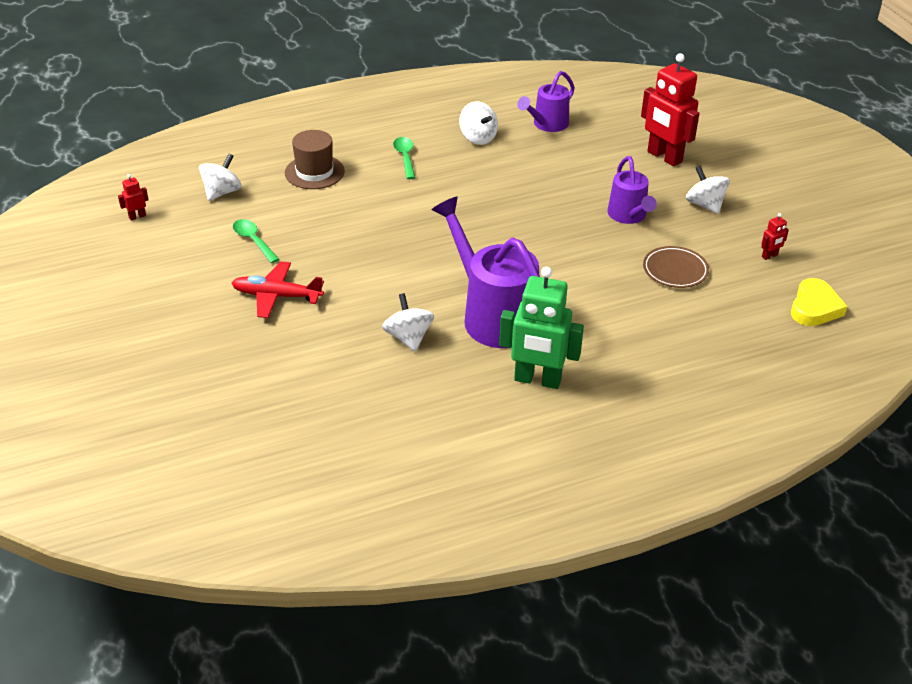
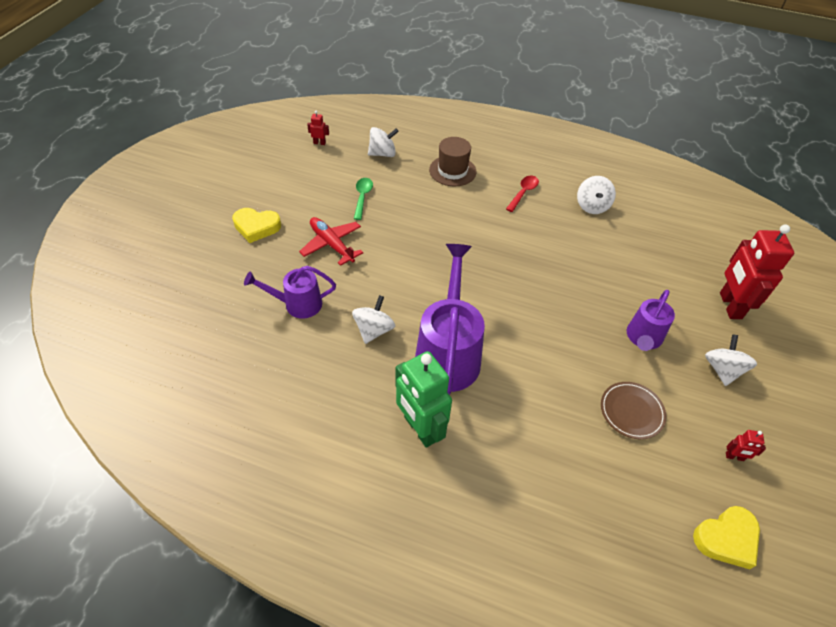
camera: 40 degrees right, 10 degrees up
(175, 325) = (256, 227): none -> yellow heart
(405, 157) = (523, 193): green spoon -> red spoon
(547, 125) = (657, 224): purple watering can -> purple watering can (297, 304)

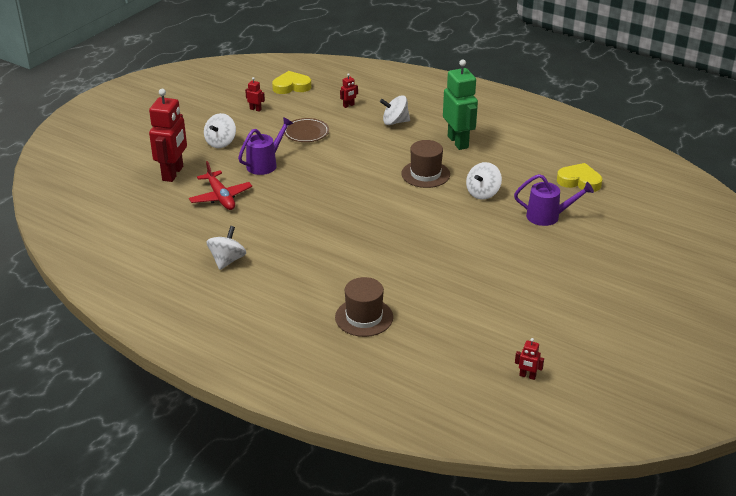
camera: 165 degrees left, 15 degrees down
(256, 227) = (595, 283): yellow heart -> yellow heart (579, 181)
(331, 244) = (515, 258): red plane -> red plane (220, 197)
(362, 197) = (478, 299): green spoon -> none
(382, 153) = (445, 350): white spinning top -> white spinning top (395, 122)
(448, 352) = (425, 174): purple watering can -> brown hat
(523, 193) = (294, 282): red spoon -> none
(608, 496) = (348, 105): none -> red robot

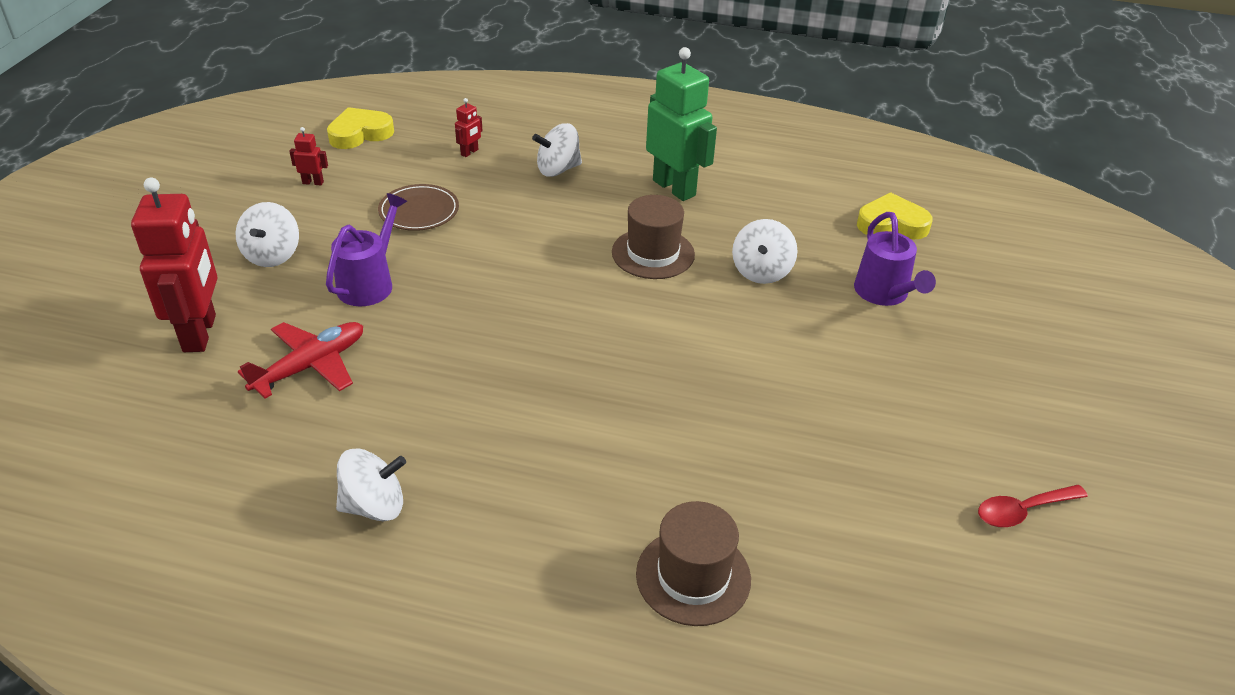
camera: 20 degrees left, 5 degrees up
(220, 197) = (311, 366): red plane -> red plane turned 90 degrees counterclockwise
(227, 260) = (374, 506): white spinning top -> white spinning top turned 75 degrees clockwise
(527, 376) = (1049, 636): red robot -> none
(548, 216) = (885, 294): purple watering can -> purple watering can turned 90 degrees clockwise
(553, 326) = (1022, 511): none -> red spoon

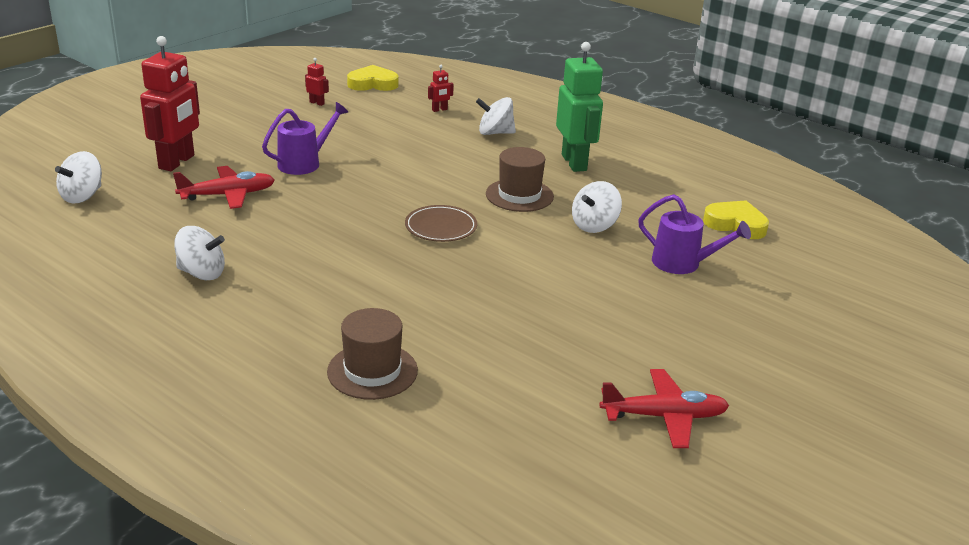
camera: 25 degrees right, 10 degrees down
(272, 255) = (256, 134): white spinning top -> white spinning top (82, 196)
(419, 211) = (373, 134): brown plate -> brown plate (441, 227)
(885, 294) = (683, 264): purple watering can -> purple watering can turned 75 degrees counterclockwise
(1022, 511) = (664, 416): red spoon -> red plane

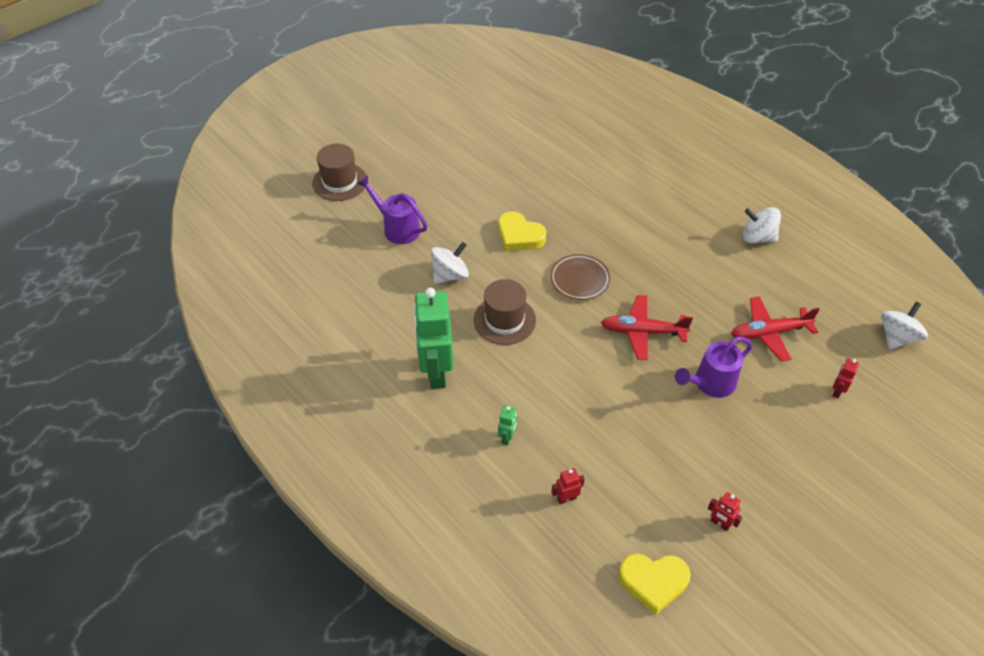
camera: 170 degrees left, 20 degrees up
(177, 162) = (837, 391): red robot -> red robot, size x0.41
(372, 371) = (629, 152): brown hat -> brown hat (340, 182)
(495, 133) = (507, 437): white spinning top -> green robot
(664, 416) = (467, 116): red plane -> red plane (642, 332)
(735, 224) = (328, 270): yellow heart -> yellow heart (519, 236)

